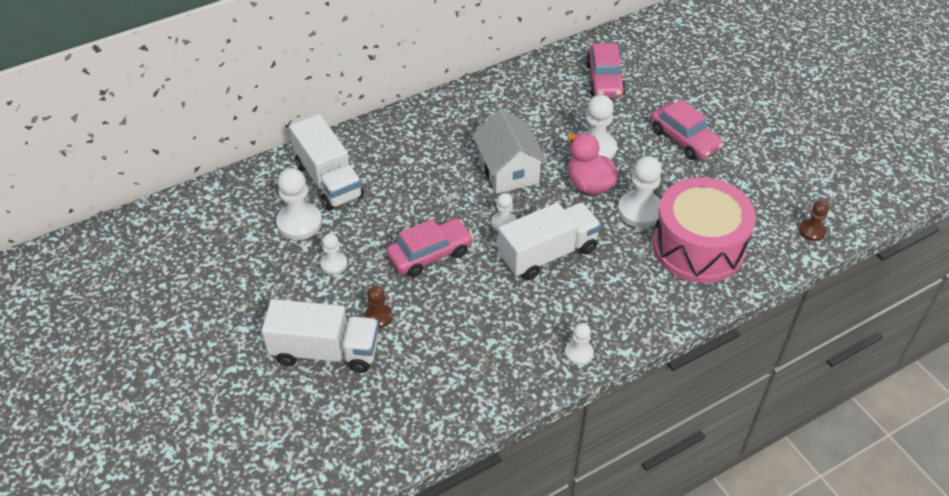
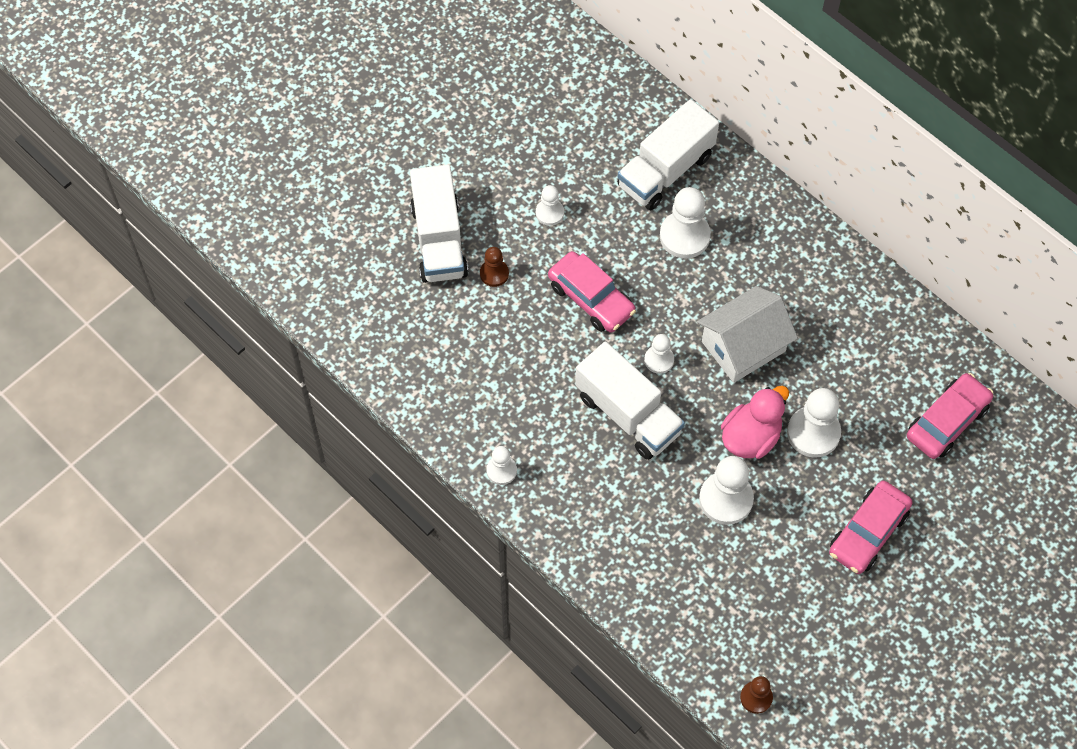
camera: 75 degrees right, 15 degrees up
(299, 223) = (595, 163): white pawn -> white pawn (684, 236)
(604, 80) = (947, 421): pink car -> pink car turned 150 degrees clockwise
(698, 247) = (688, 570): pink drum -> none

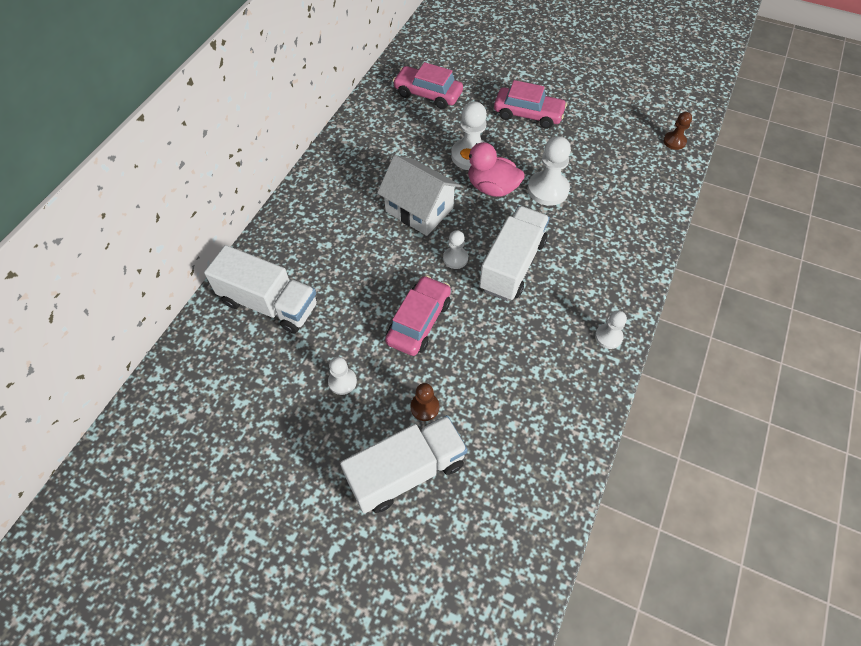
camera: 110 degrees left, 5 degrees down
(684, 236) = (332, 272): white pawn -> none

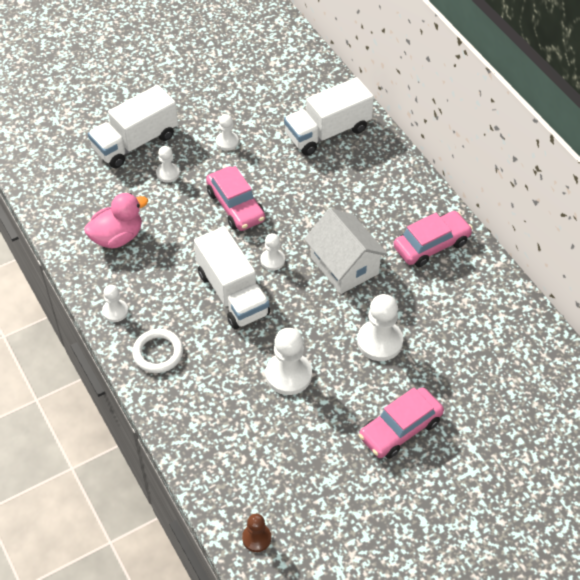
camera: 125 degrees right, 5 degrees down
(406, 471) = (135, 142): white truck -> white truck turned 45 degrees clockwise
(419, 210) = (344, 265): white house -> white house turned 75 degrees clockwise
(424, 407) = (168, 173): brown pawn -> white pawn
(428, 94) = (496, 359): pink car -> pink car (431, 245)
(492, 188) = (326, 333): pink duck -> pink duck (117, 237)
(612, 279) = (158, 353): none -> white ring

